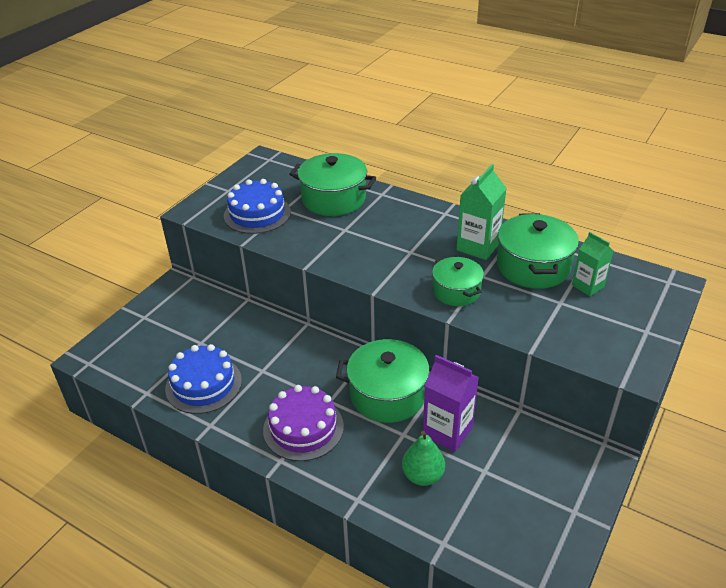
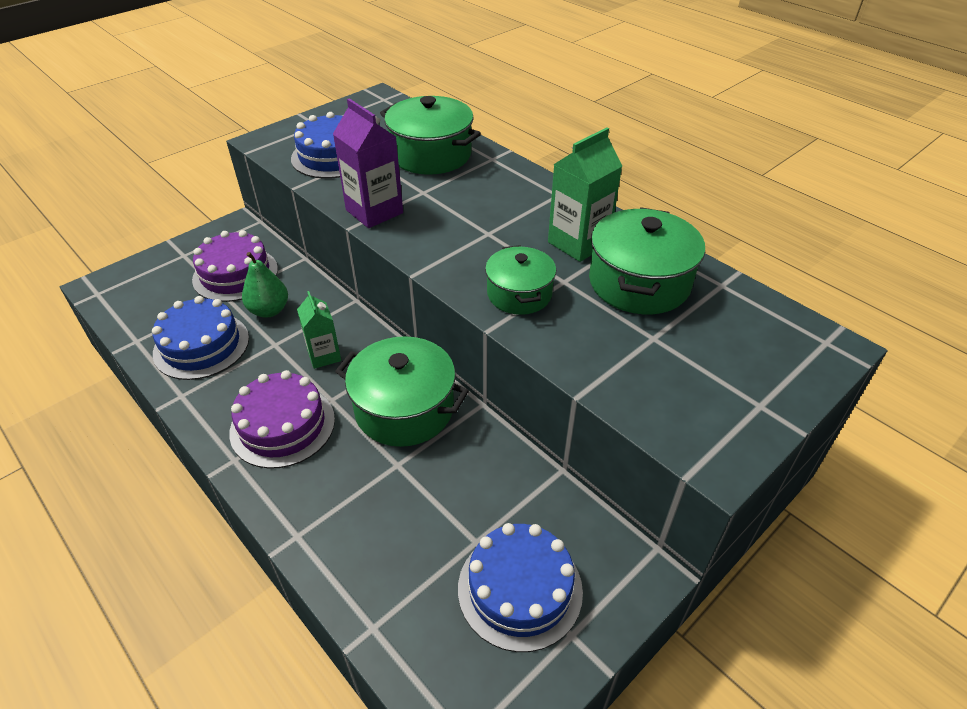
camera: 15 degrees right, 5 degrees up
(198, 323) = (235, 274): none -> purple cake
(422, 475) = (393, 526): green pear -> green pear (269, 310)
(447, 431) = (454, 475): purple carton -> purple carton (374, 211)
(528, 493) = (520, 589): none -> blue cake
(588, 286) = (703, 324): green carton -> green carton (324, 355)

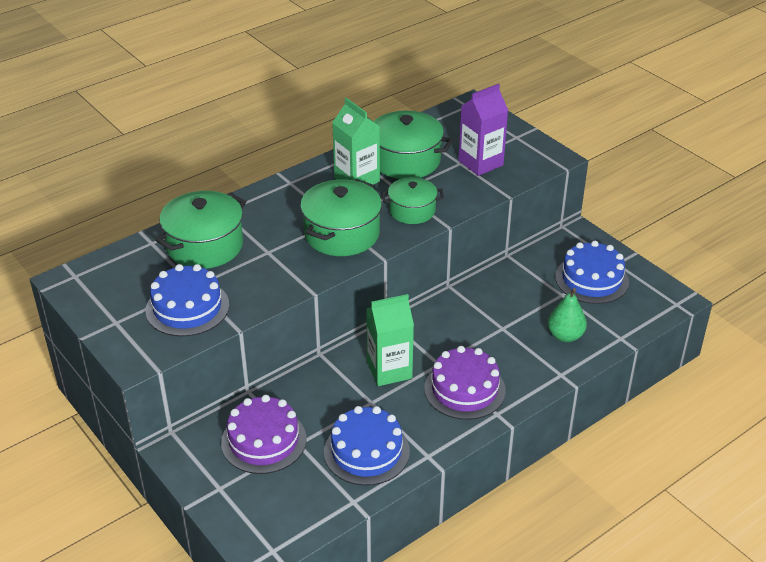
camera: 85 degrees left, 5 degrees down
(269, 310) = (324, 410): green pear -> green pear (565, 336)
(324, 355) = (389, 370): green carton -> green carton, size x1.53
(374, 211) = (292, 279): purple carton -> purple carton (480, 163)
(404, 409) = (451, 324): green pot -> green pot (342, 234)

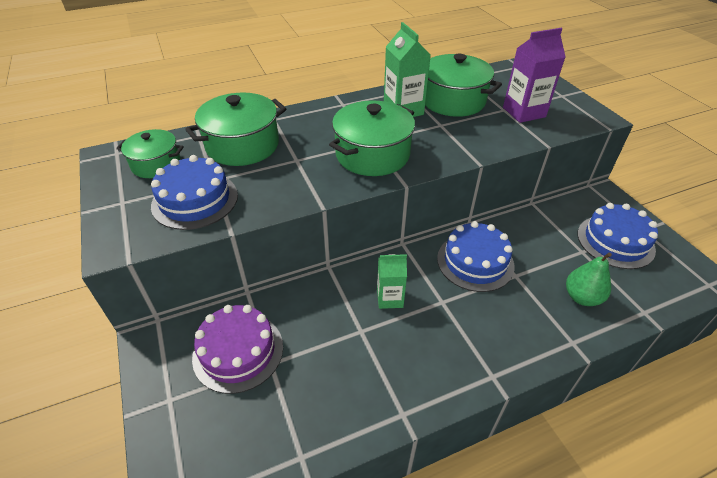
camera: 15 degrees right, 5 degrees up
(366, 451) = (337, 391): blue cake -> blue cake (475, 262)
(389, 370) = (390, 298): green carton -> green carton, size x0.65
(412, 211) = (447, 144): green pot -> green pot (156, 164)
(464, 389) = (462, 337): purple cake -> none

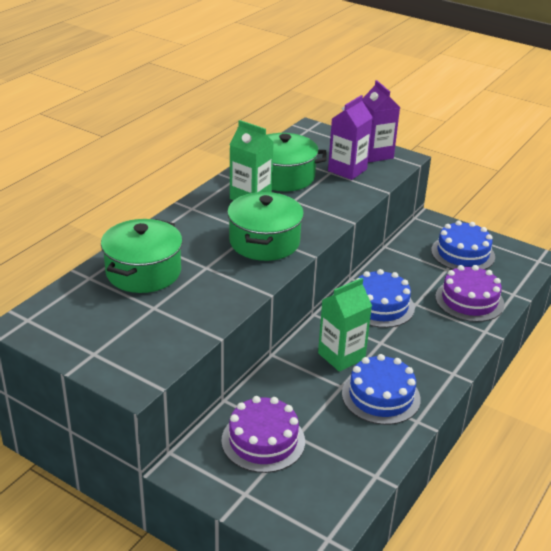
camera: 35 degrees left, 10 degrees down
(156, 164) = (82, 314): green pot -> none
(195, 200) = (158, 328): blue cake -> blue cake (381, 396)
(390, 298) = (341, 356): green carton -> green carton, size x1.53
(568, 105) = (375, 154): none -> purple carton
(582, 297) = (469, 300): green pear -> purple cake

